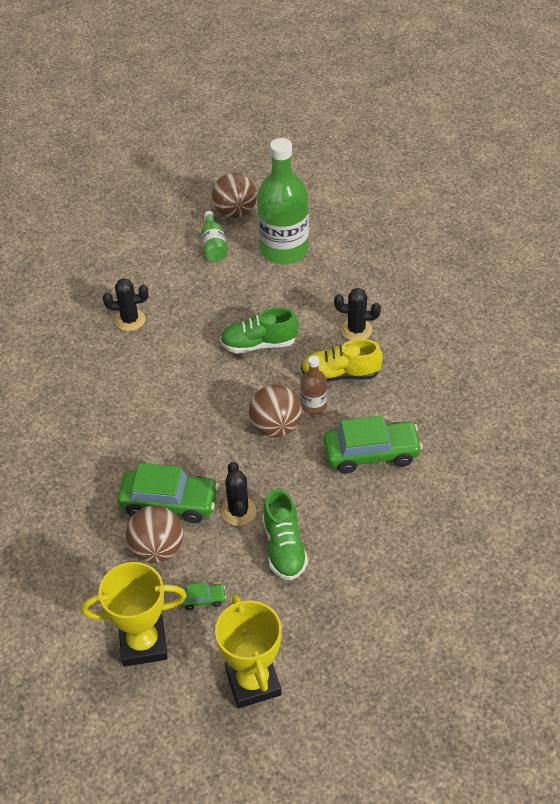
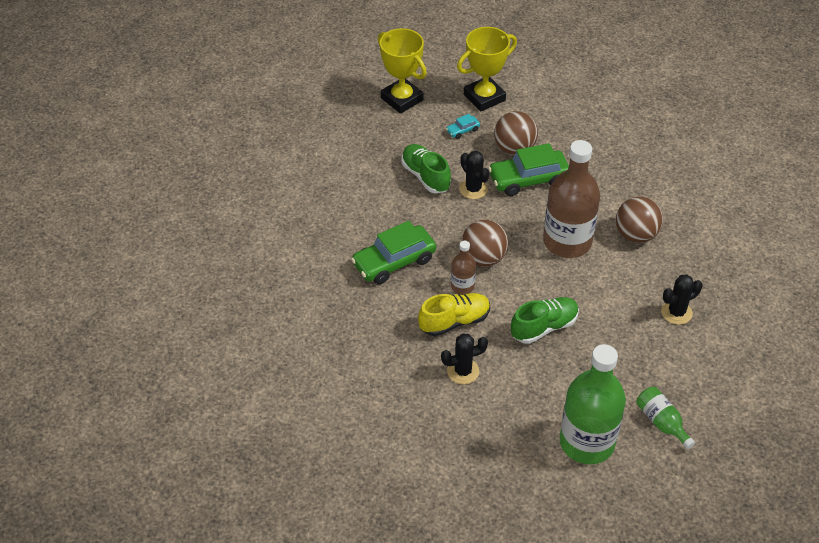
camera: 155 degrees right, 0 degrees up
(179, 417) = (567, 241): none -> brown bottle
(202, 599) = (462, 130): green car -> turquoise car
(235, 212) = (670, 475): brown ball -> brown ball (636, 235)

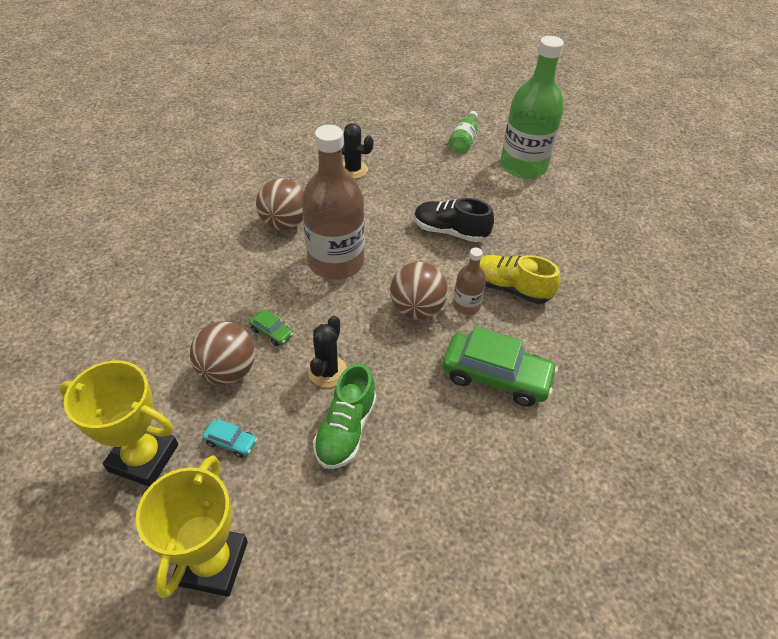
camera: 130 degrees left, 0 degrees up
(463, 371) = (550, 256): black cactus -> none
(528, 179) = (271, 332): green car -> green car, size x0.45
(544, 327) = (450, 231): green shoe -> black shoe

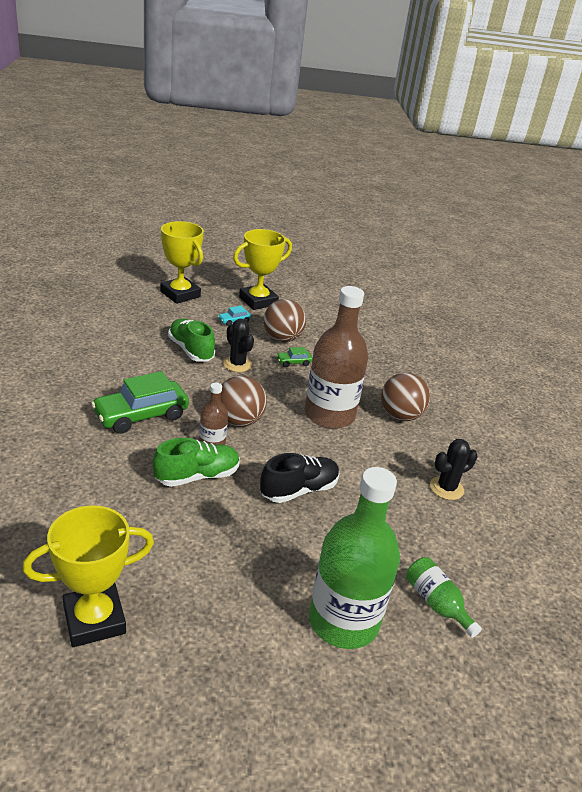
camera: 125 degrees right, 15 degrees down
(510, 288) = (197, 476): yellow shoe -> green shoe
(665, 251) = (94, 620): none -> yellow trophy

